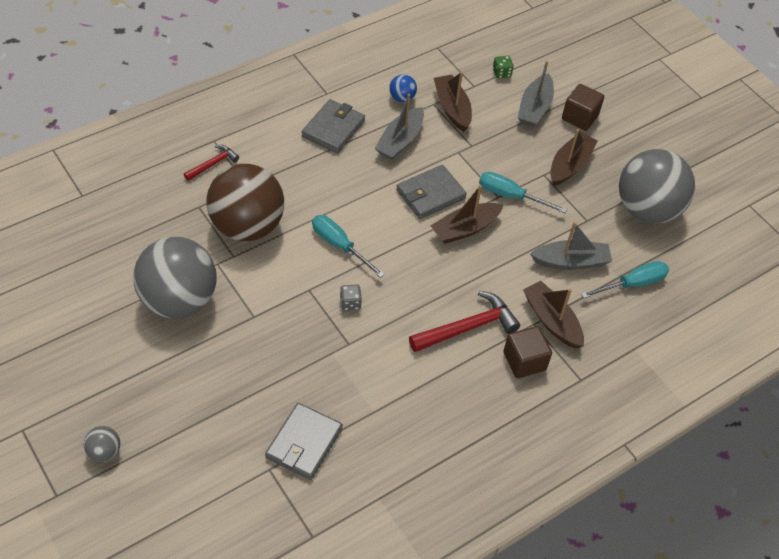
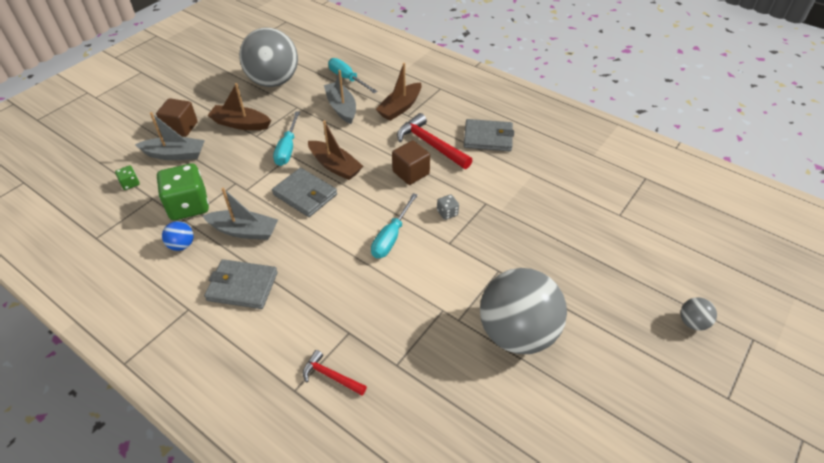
camera: 105 degrees left, 5 degrees down
(247, 226) = (402, 312): brown ball -> none
(304, 443) = (585, 202): grey wallet -> grey wallet (488, 138)
(452, 108) = (188, 206): brown boat -> green dice
(524, 361) = (442, 113): brown cube -> brown cube (411, 172)

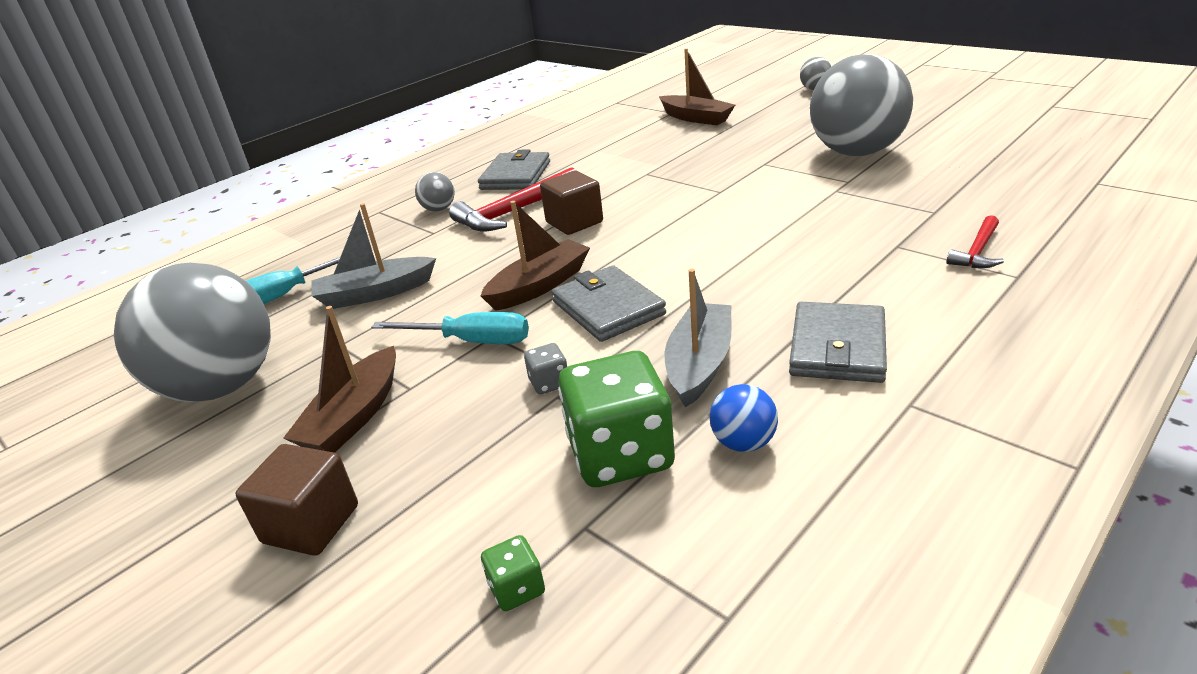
camera: 80 degrees left, 15 degrees down
(175, 154) = (423, 514): grey boat -> none
(305, 194) = (608, 308): grey wallet -> grey wallet turned 75 degrees counterclockwise
(391, 237) = (711, 228): turquoise screwdriver -> none
(400, 107) = (409, 239): brown boat -> brown boat (696, 118)
(439, 112) = (439, 209): none -> grey ball
(447, 213) = (663, 194): grey dice -> grey dice (549, 383)

